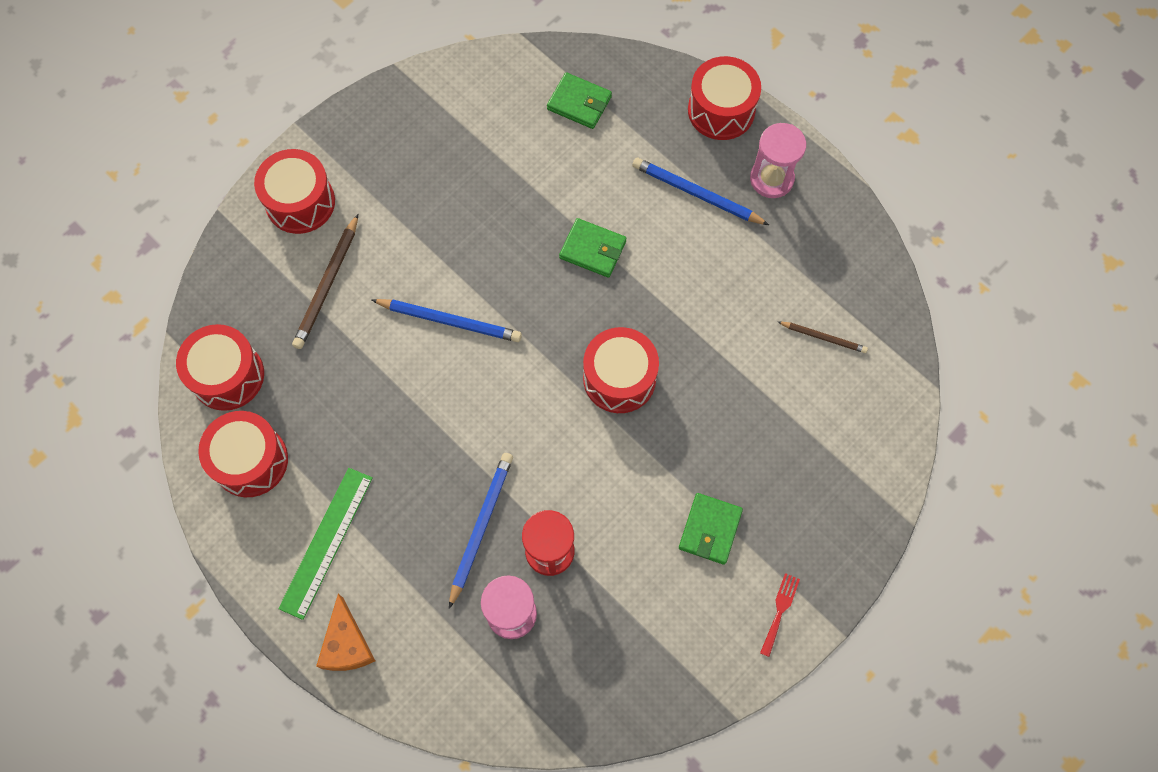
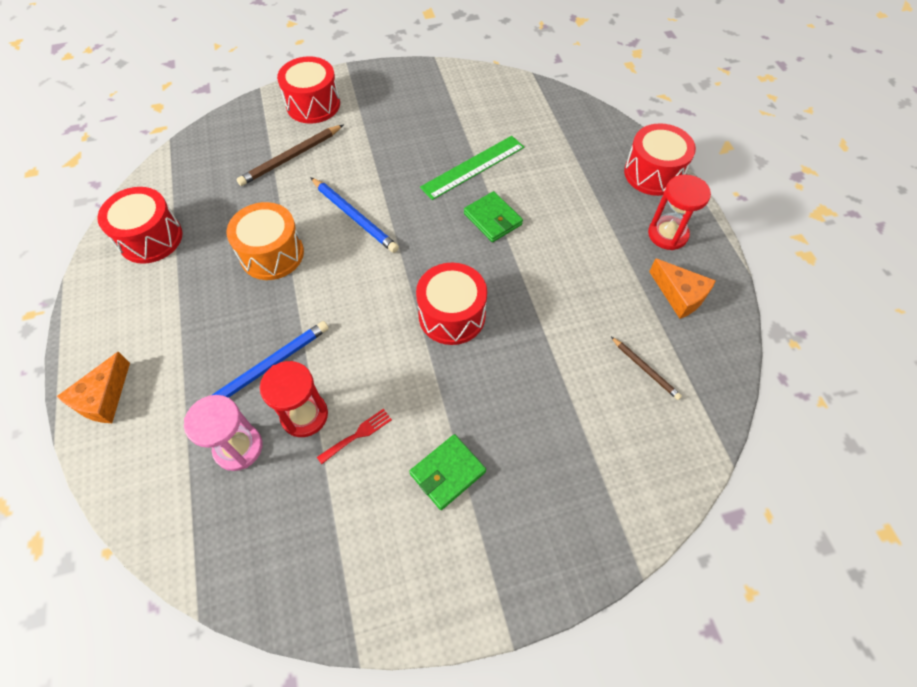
camera: 30 degrees right, 10 degrees down
(227, 375) = (182, 180): red drum -> none
(326, 542) = (152, 317): green ruler -> green ruler (473, 167)
(395, 409) = (272, 254): none -> orange drum
(579, 103) = (546, 126): green wallet -> none
(697, 194) = (599, 218): blue pencil -> none
(771, 179) = (667, 234): pink hourglass -> red hourglass
(780, 610) = (465, 583): red fork -> red fork (358, 434)
(816, 243) = (680, 295): none -> orange cheese

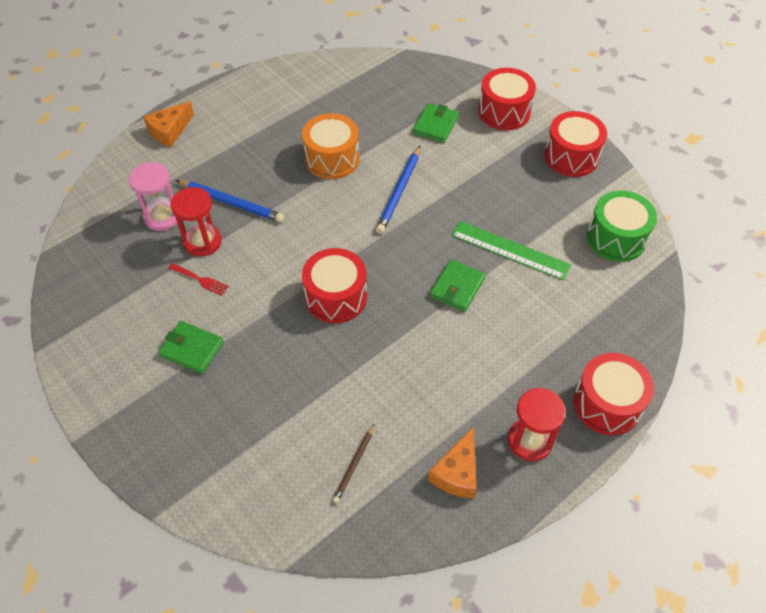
camera: 65 degrees right, 5 degrees down
(103, 398) = (169, 131): orange cheese -> orange cheese turned 45 degrees counterclockwise
(150, 238) = (307, 87): red drum -> red drum (571, 156)
(291, 157) = (435, 125): brown pencil -> green wallet
(500, 98) = (616, 238): none -> green drum

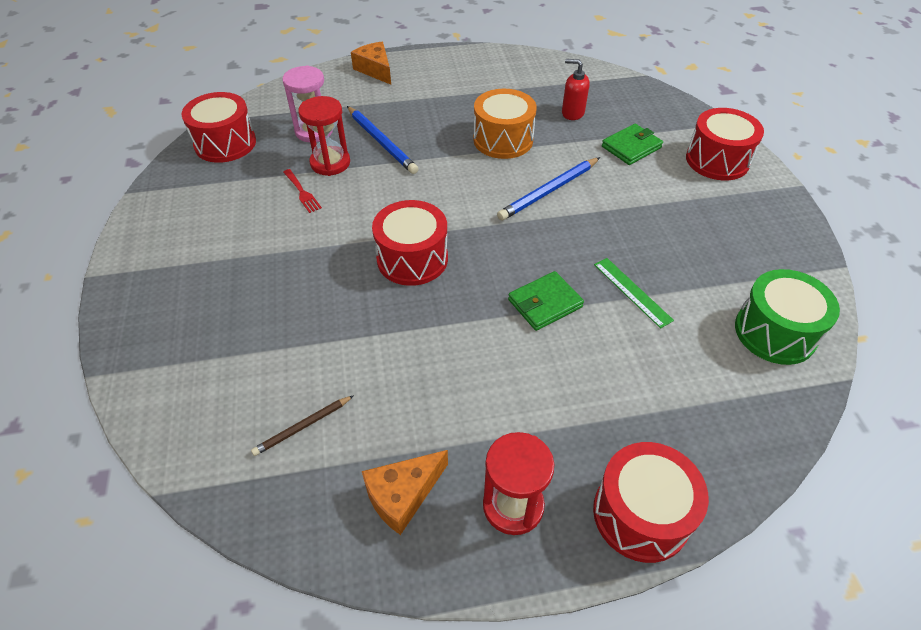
camera: 30 degrees right, 5 degrees down
(169, 131) = (375, 70): orange cheese -> orange cheese turned 75 degrees clockwise
(192, 349) = (246, 246): green wallet -> none
(370, 110) = (572, 113): none -> red soap dispenser
(510, 250) = (632, 292): green ruler -> green ruler, size x0.66
(571, 156) = (770, 228): red drum -> red drum (225, 143)

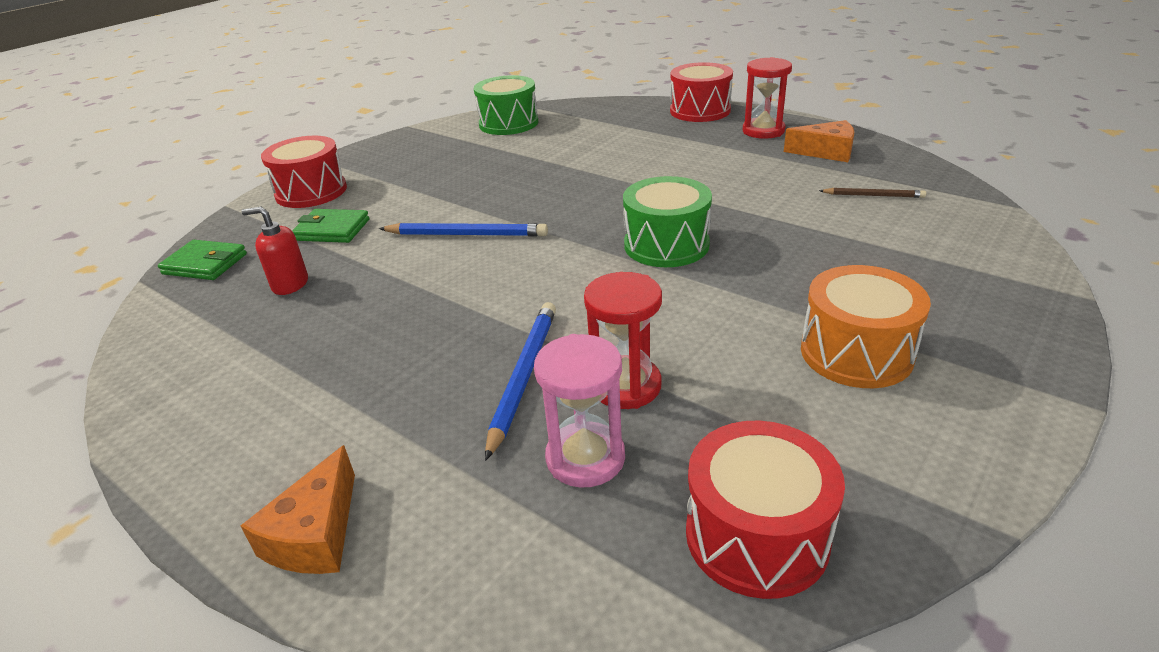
camera: 130 degrees left, 15 degrees down
(302, 193) = (706, 365): red fork -> none
(412, 259) = (666, 245): red drum -> green drum
(503, 140) = (404, 297): orange drum -> orange drum (856, 353)
(545, 303) = (609, 180): green wallet -> green wallet (205, 264)
(572, 113) = (290, 284): red soap dispenser -> red soap dispenser turned 120 degrees clockwise
(632, 292) = (543, 163): green ruler -> none

